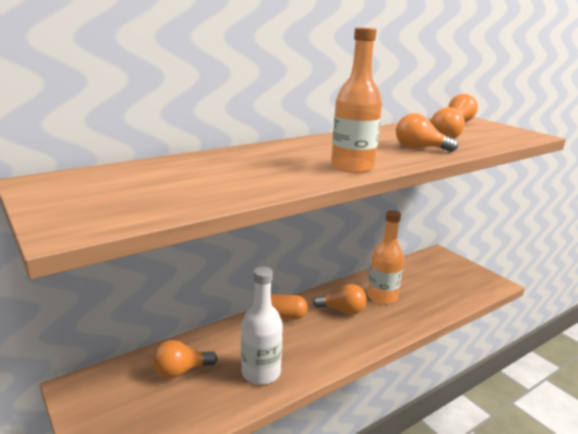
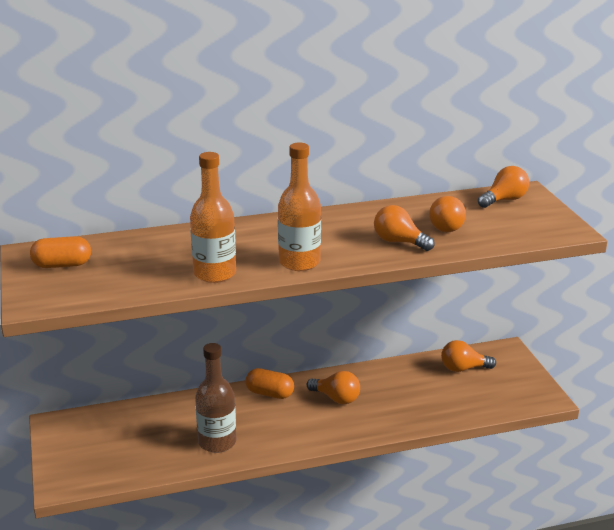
camera: 20 degrees right, 5 degrees up
(88, 189) = (62, 265): none -> orange capsule
(180, 371) = (147, 427): orange light bulb -> orange light bulb (463, 368)
(261, 372) = (217, 442): white bottle -> brown bottle
(382, 297) = (391, 391): orange bottle -> orange bottle (215, 273)

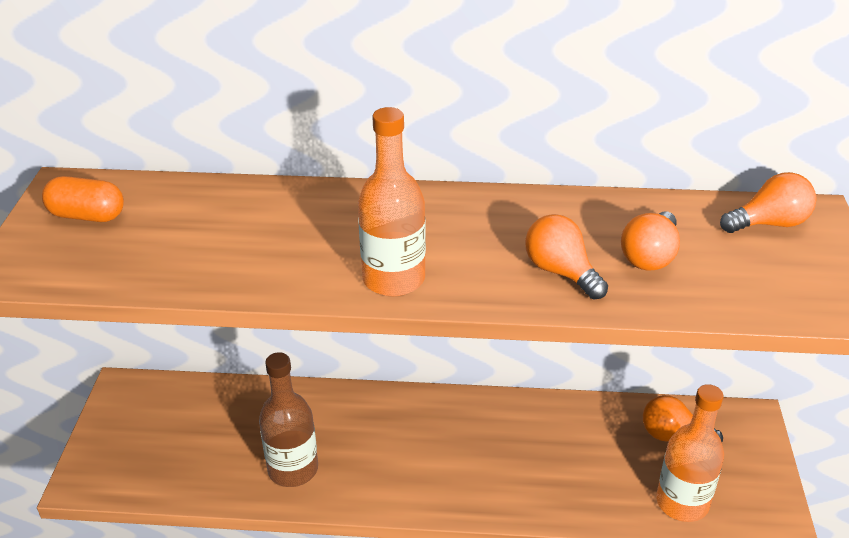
camera: 20 degrees right, 10 degrees up
(215, 273) = (266, 274): orange bottle -> orange bottle (682, 502)
(270, 393) = (394, 410): orange capsule -> none
(336, 398) = (476, 440): orange light bulb -> none

